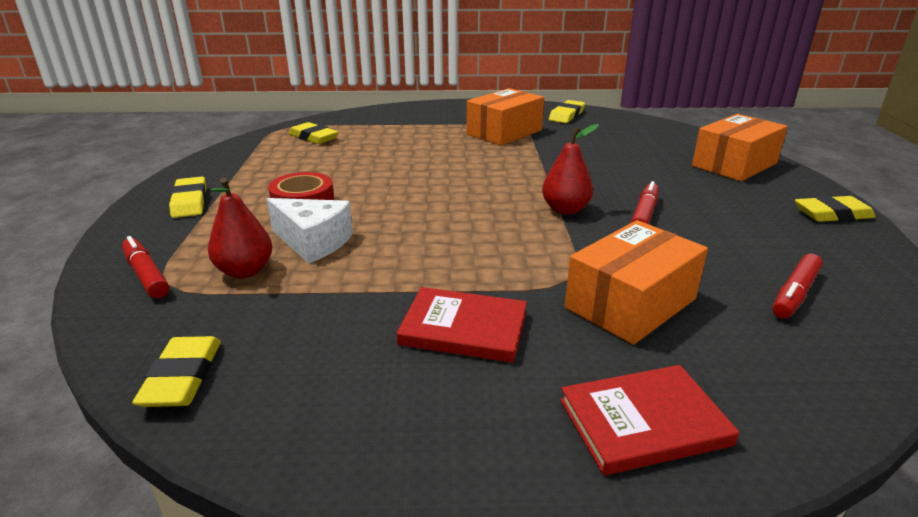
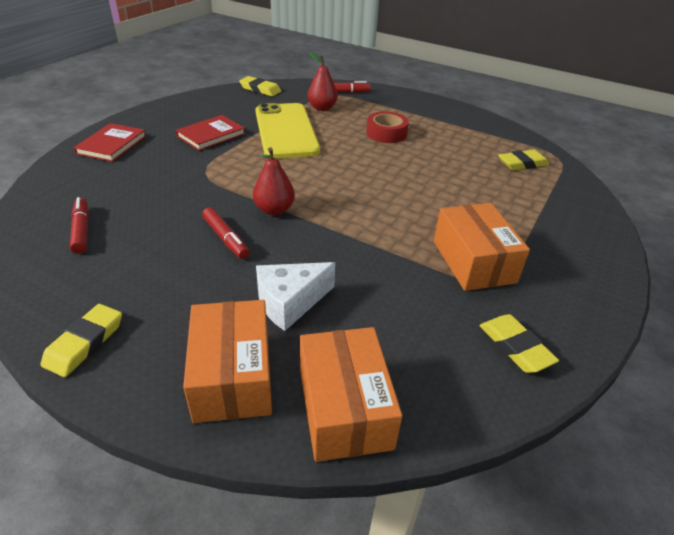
camera: 120 degrees right, 10 degrees up
(190, 202) = (421, 109): yellow eraser -> none
(313, 242) = (332, 126): white cheese -> white cheese (290, 302)
(371, 269) = (286, 131): none -> yellow phone
(630, 303) = (161, 177): orange box -> orange box (344, 408)

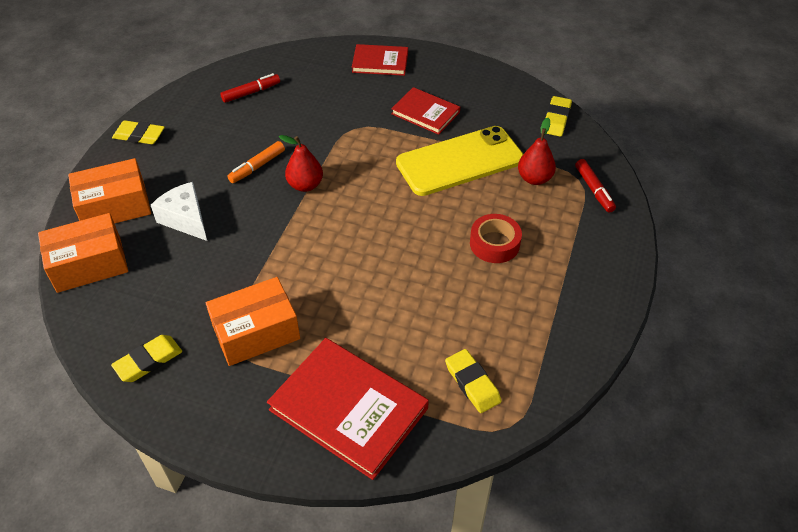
camera: 80 degrees right, 10 degrees up
(225, 238) = (257, 166): red marker -> orange marker
(555, 219) = (348, 409): none -> red book

